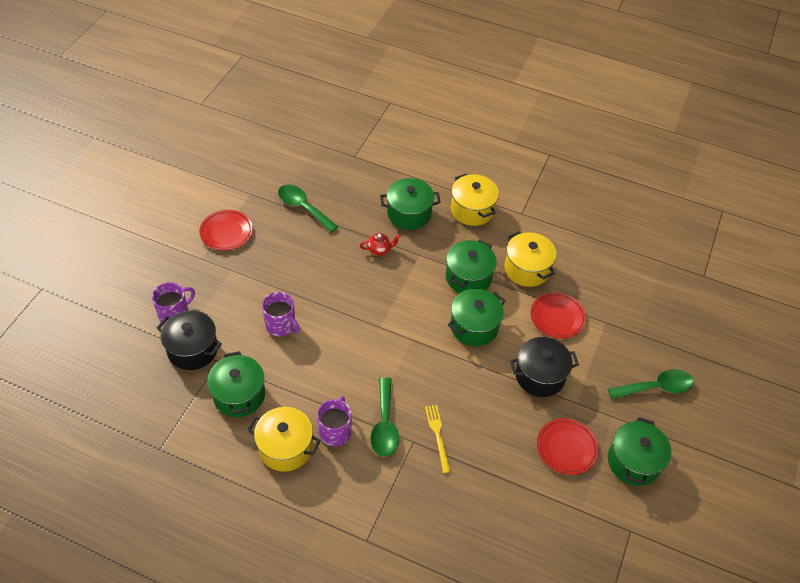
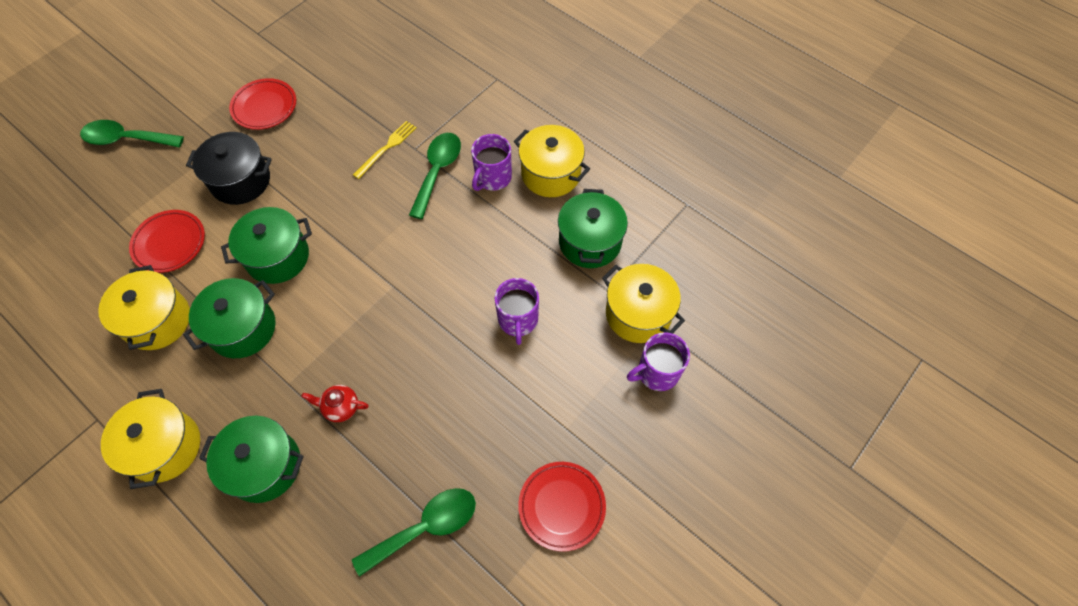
camera: 160 degrees left, 10 degrees up
(192, 349) = (638, 314): black pot -> yellow pot
(281, 325) = (518, 320): purple mug -> purple mug turned 150 degrees counterclockwise
(303, 207) = (425, 527): green spoon -> green spoon turned 90 degrees counterclockwise
(438, 435) = (386, 148): yellow fork -> yellow fork turned 150 degrees counterclockwise
(633, 462) = (209, 81): green pot -> none

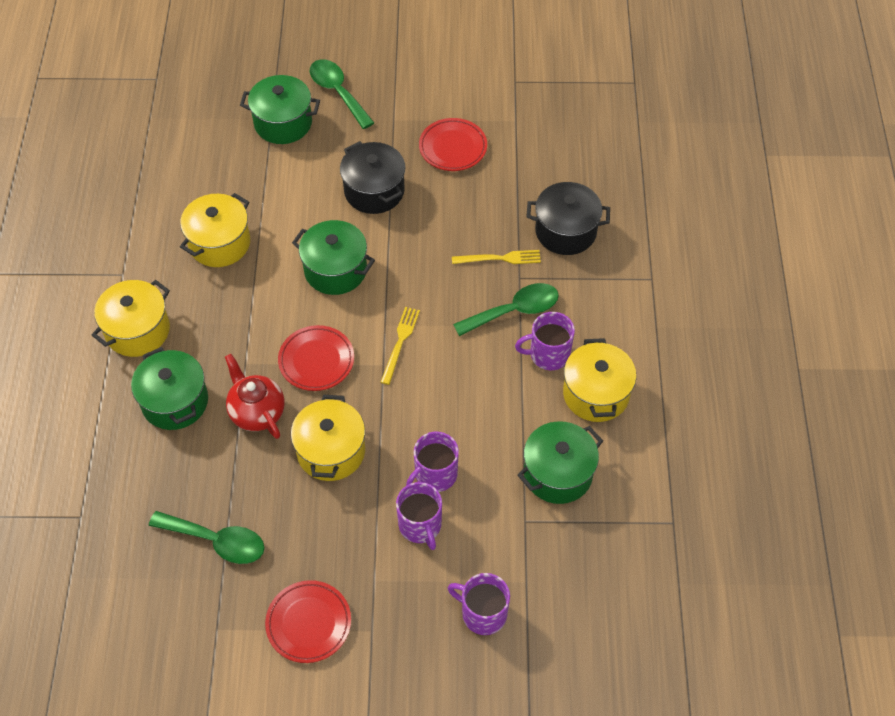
camera: 50 degrees right, 5 degrees down
(170, 243) = (282, 195): red plate -> red plate (316, 361)
(243, 328) = (260, 299): green pot -> green pot (283, 123)
(341, 407) = (257, 412): red teapot -> red teapot, size x1.62
(386, 260) = (400, 342): none -> yellow fork
(408, 95) = (565, 231): none -> black pot
(550, 361) = (420, 525): none -> purple mug
(638, 314) = (524, 560): yellow pot -> yellow pot (331, 451)

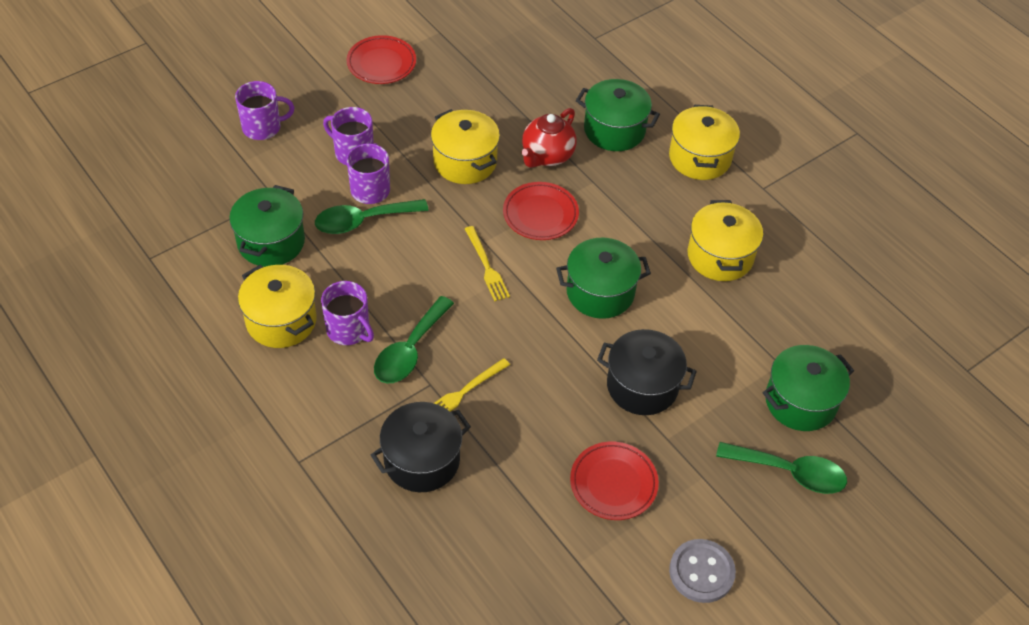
camera: 140 degrees right, 5 degrees down
(216, 541) = (489, 71): green spoon -> green spoon (363, 221)
(257, 412) = (547, 156): red teapot -> red teapot turned 105 degrees clockwise
(448, 77) = (701, 572): none -> grey button
(548, 354) = (349, 330): purple mug -> purple mug turned 90 degrees clockwise

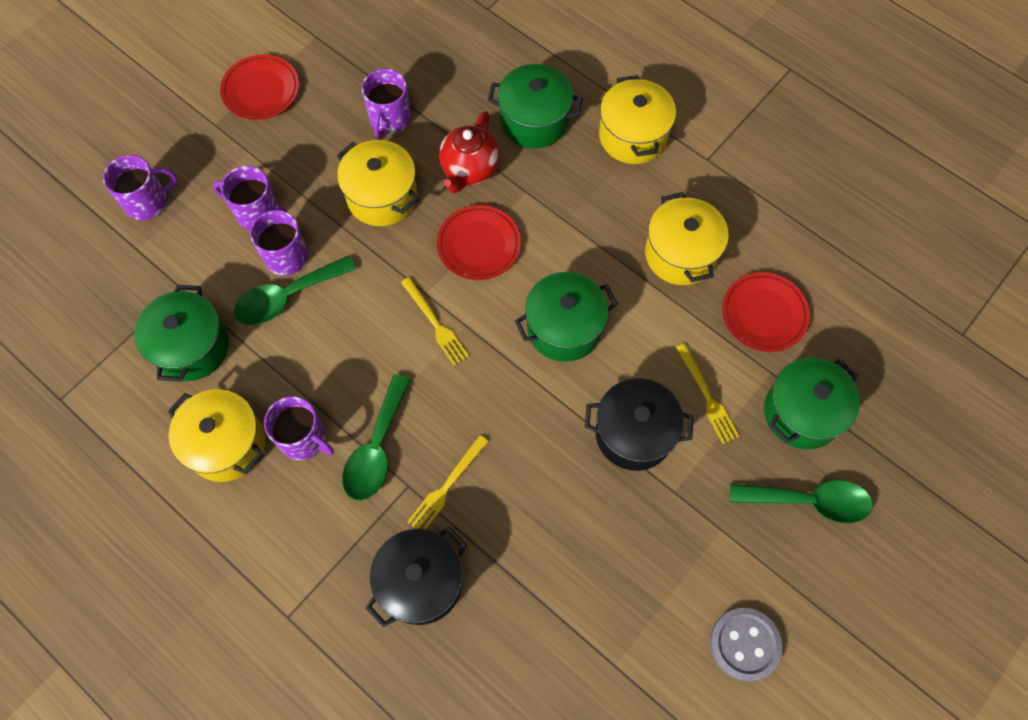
camera: 10 degrees left, 15 degrees up
(487, 105) = (389, 119): none -> purple mug
(613, 483) = (630, 560): red plate -> red plate (764, 314)
(716, 371) = (707, 396): none -> yellow fork

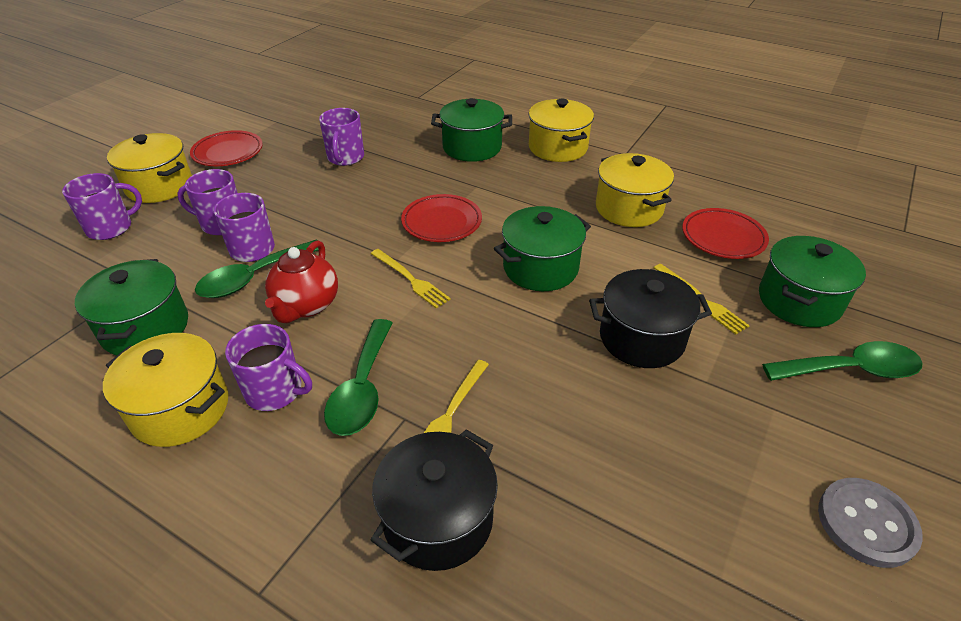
camera: 10 degrees left, 25 degrees down
(382, 197) = (344, 202): yellow pot -> yellow pot (159, 186)
(469, 169) = (422, 178): red teapot -> red teapot (306, 305)

